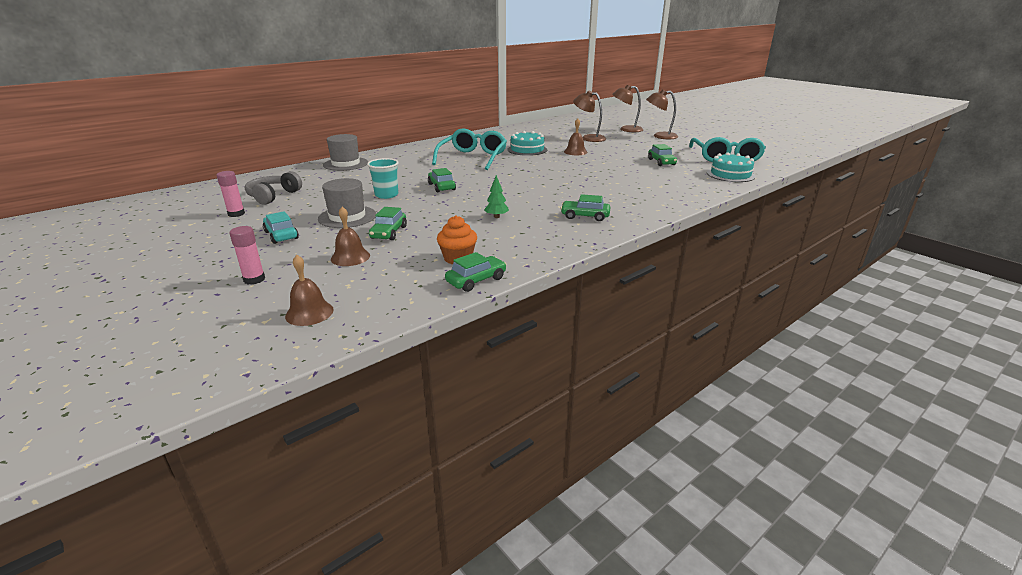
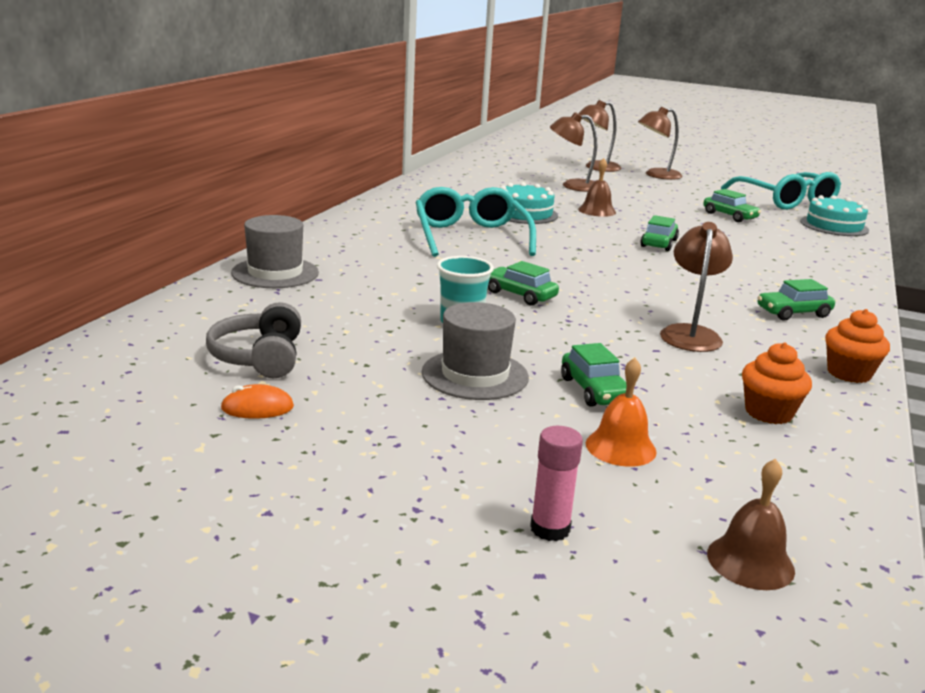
camera: 30 degrees left, 5 degrees down
(236, 214) = (257, 408): pink glue stick -> orange mouse
(281, 235) = (429, 432): turquoise car -> none
(350, 257) = (620, 447): brown bell -> orange bell
(476, 280) = (854, 442): green car -> green car (659, 243)
(496, 217) = (690, 333): green tree -> brown lamp
(550, 250) = (849, 373): none -> orange cupcake

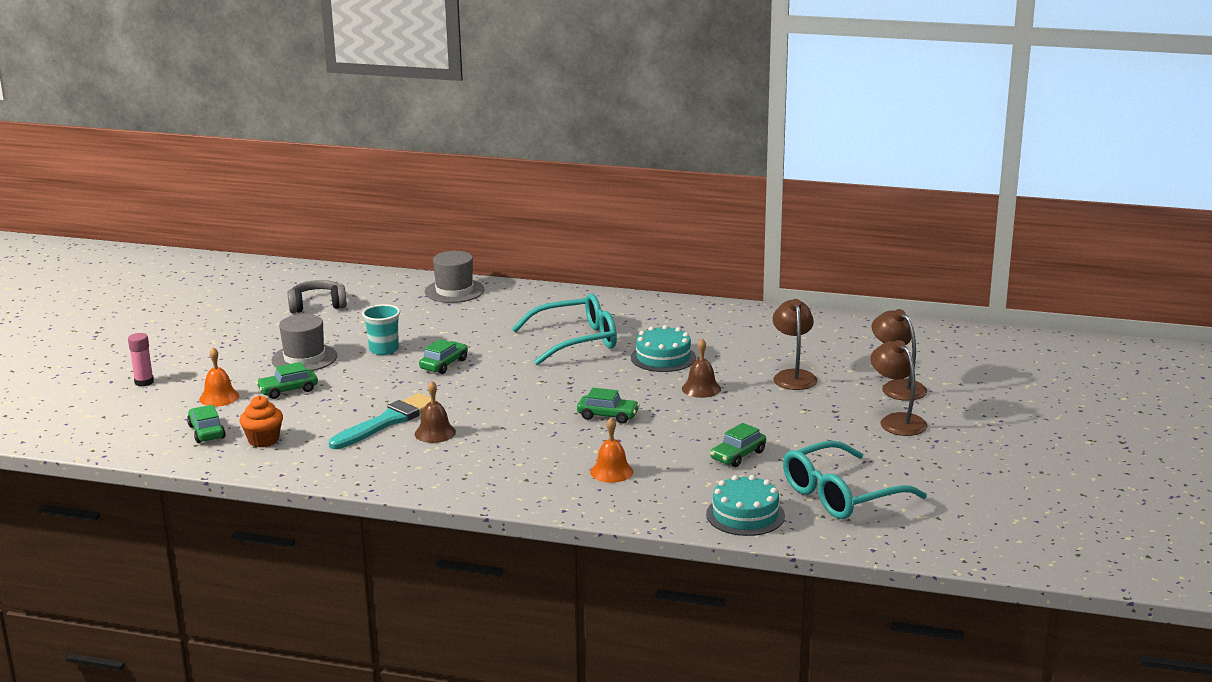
camera: 85 degrees right, 0 degrees up
(257, 408) = (257, 313): orange mouse -> none
(690, 333) = (387, 421): brown lamp -> turquoise brush
(750, 561) = (113, 424): brown bell -> brown bell (435, 433)
(778, 253) = (611, 471): none -> orange bell
(793, 313) = (445, 464): green car -> green car (206, 432)
(849, 373) = (328, 473): orange cupcake -> none

